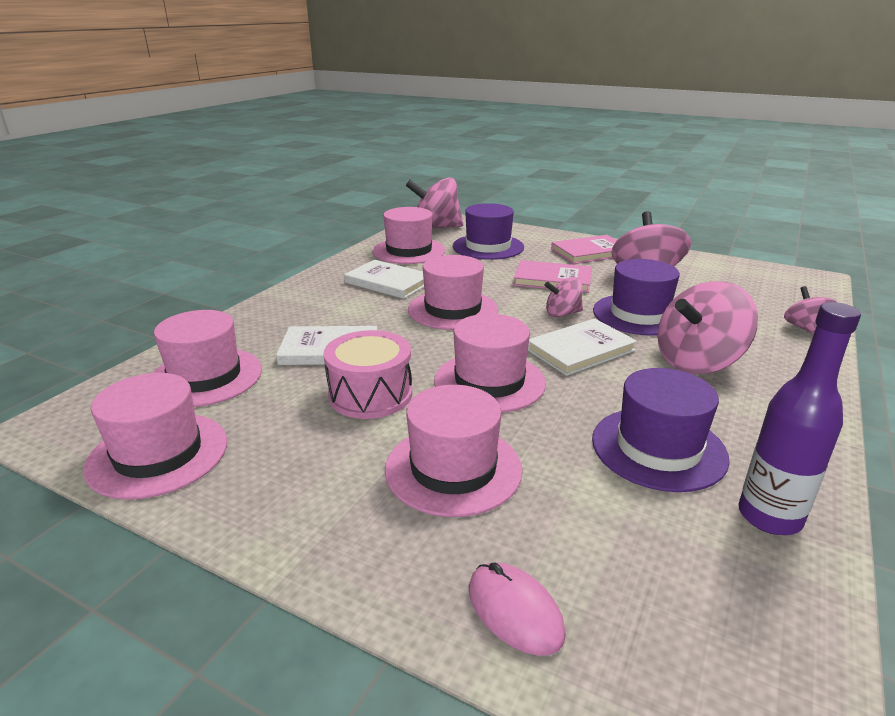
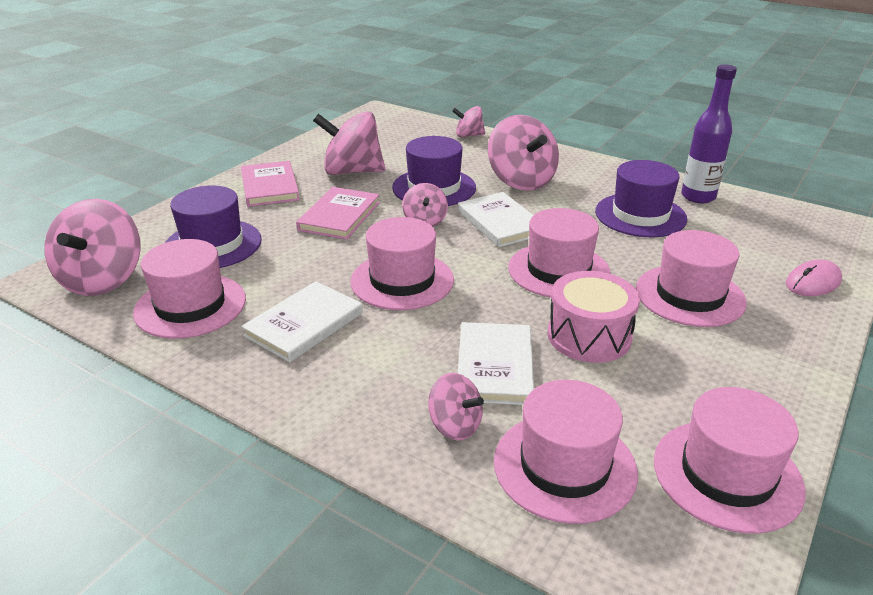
camera: 85 degrees left, 5 degrees up
(264, 336) = (455, 425): none -> pink spinning top

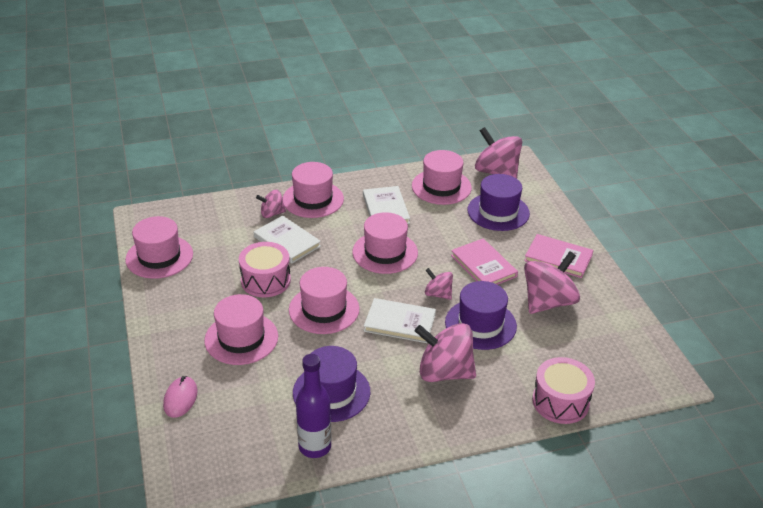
camera: 130 degrees right, 5 degrees up
(468, 135) = (560, 401): pink spinning top -> pink drum
(564, 466) = (219, 225): pink hat -> pink hat (313, 199)

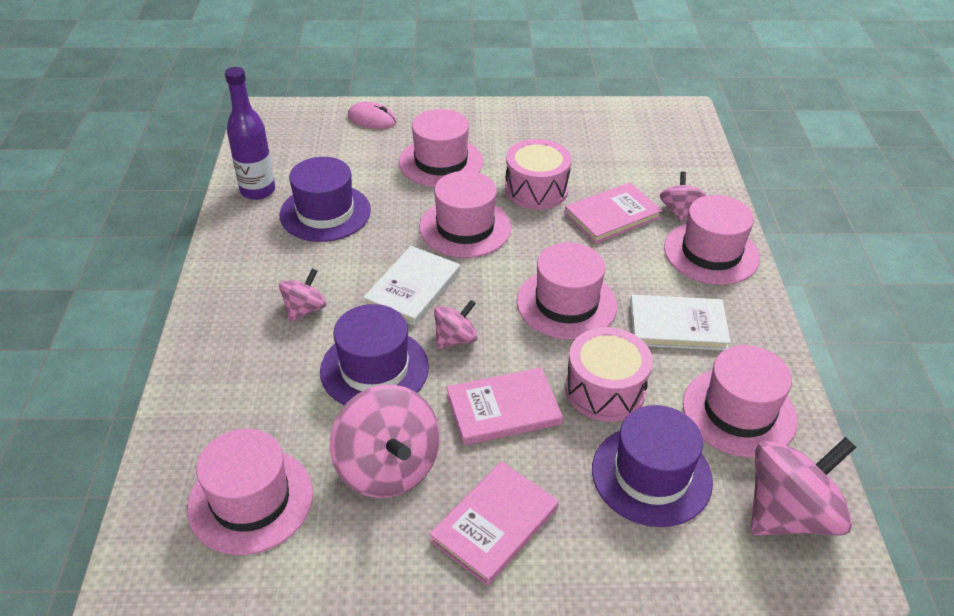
camera: 105 degrees right, 5 degrees up
(159, 257) = (603, 120): pink hat -> pink hat (251, 500)
(287, 242) = (612, 215): white book -> pink book
(444, 372) = (305, 309): pink spinning top -> pink spinning top, size x0.54
(560, 401) = (188, 411): pink drum -> pink drum (605, 389)

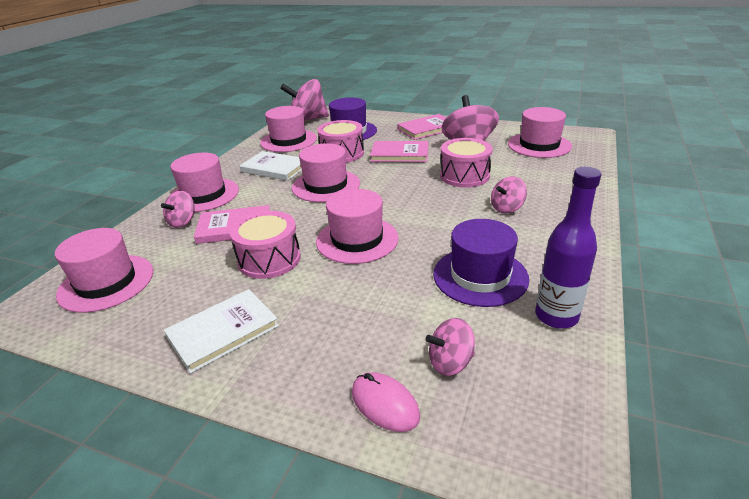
camera: 155 degrees left, 10 degrees down
(374, 369) = (464, 176): purple hat -> pink drum
(413, 288) = (422, 208): white book -> white book (223, 332)
(441, 162) = (335, 308): pink hat -> pink hat (106, 283)
(455, 339) = (408, 180): pink spinning top -> pink spinning top (450, 362)

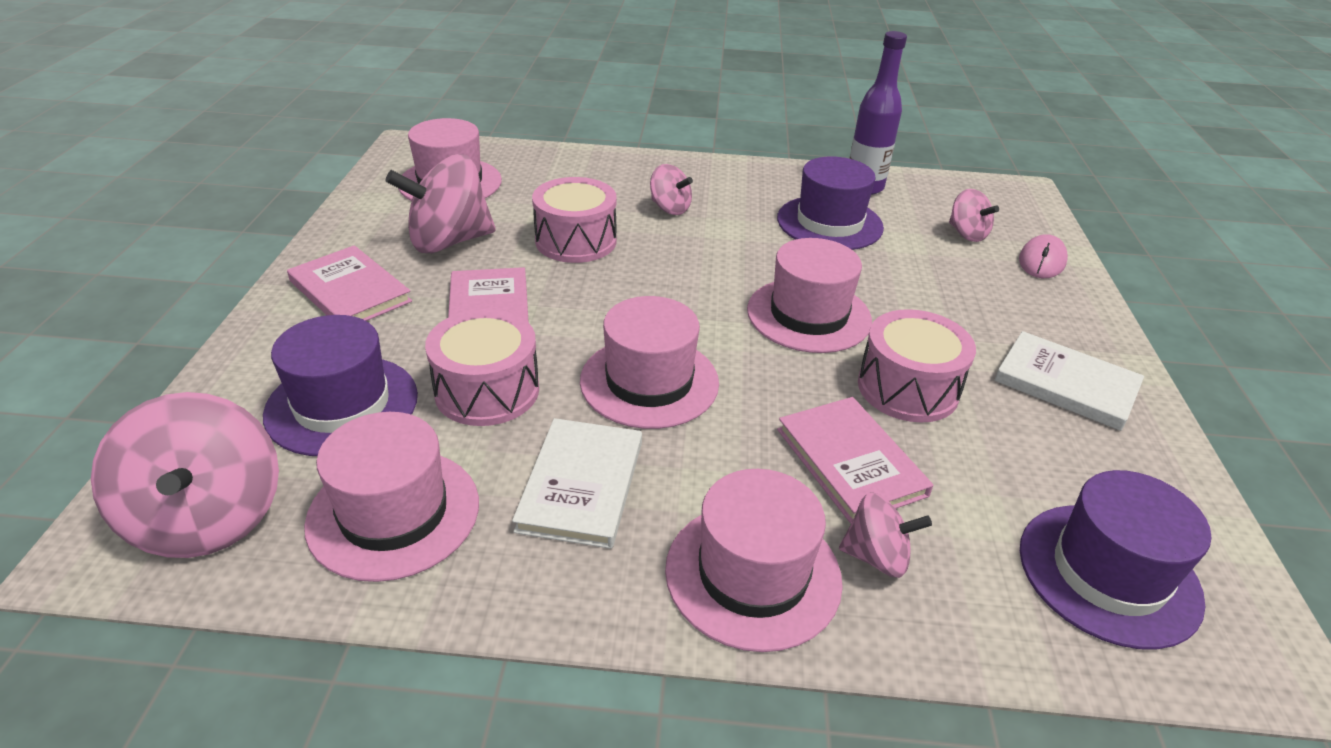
camera: 110 degrees left, 5 degrees up
(106, 283) = (1108, 573): pink hat -> purple hat

